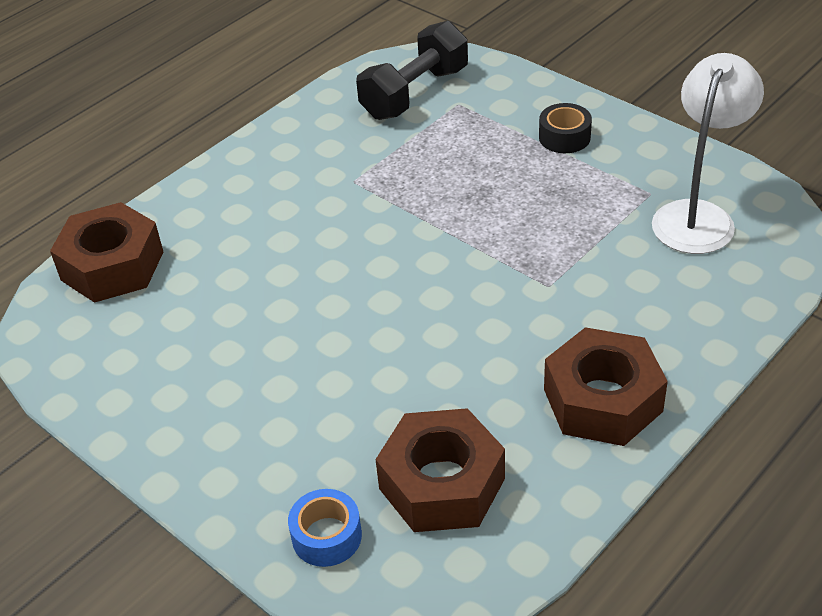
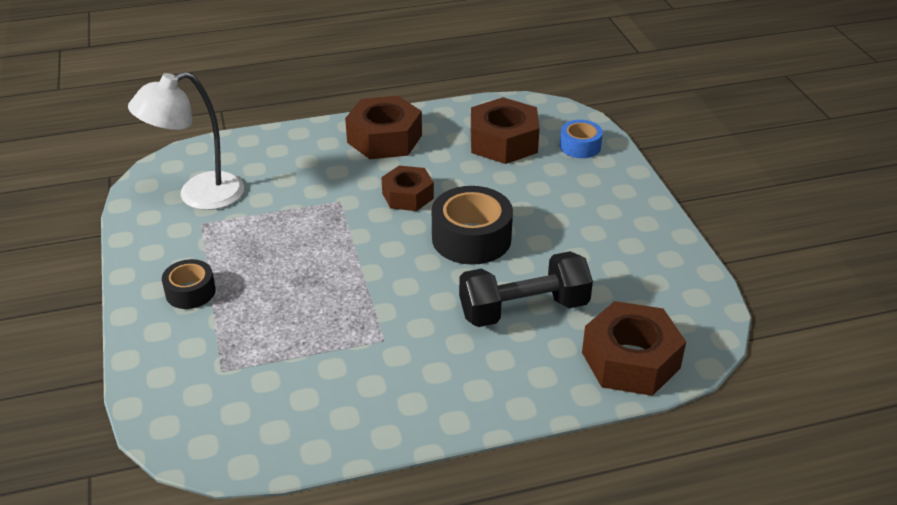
camera: 150 degrees left, 5 degrees down
(359, 313) = (471, 238): none -> black tape
(414, 93) = (241, 404): black dumbbell -> black dumbbell (524, 310)
(481, 330) = (408, 196): none -> brown nut

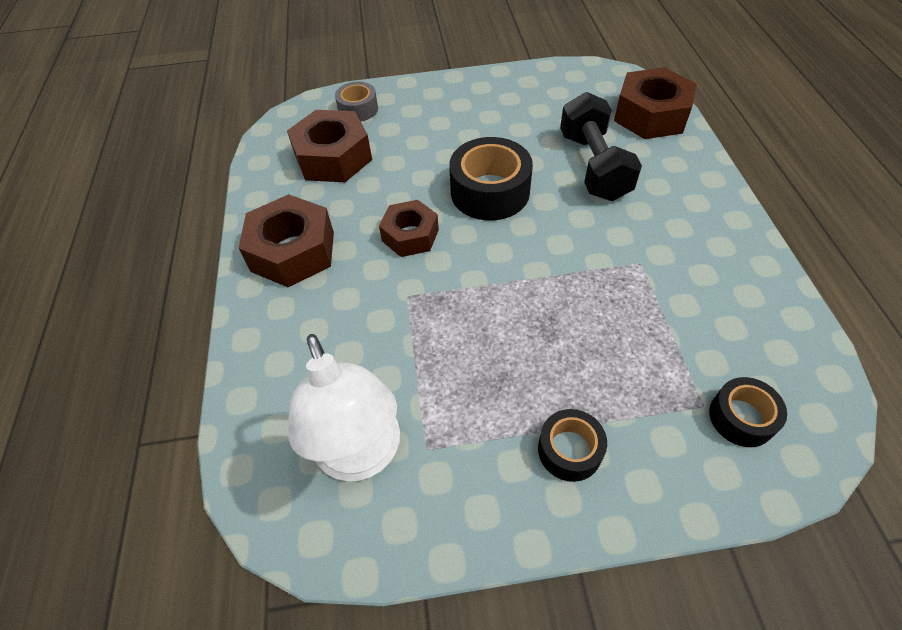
camera: 80 degrees left, 15 degrees up
(207, 393) = (741, 417): none -> black tape
(580, 146) = (358, 109): blue tape -> grey tape

